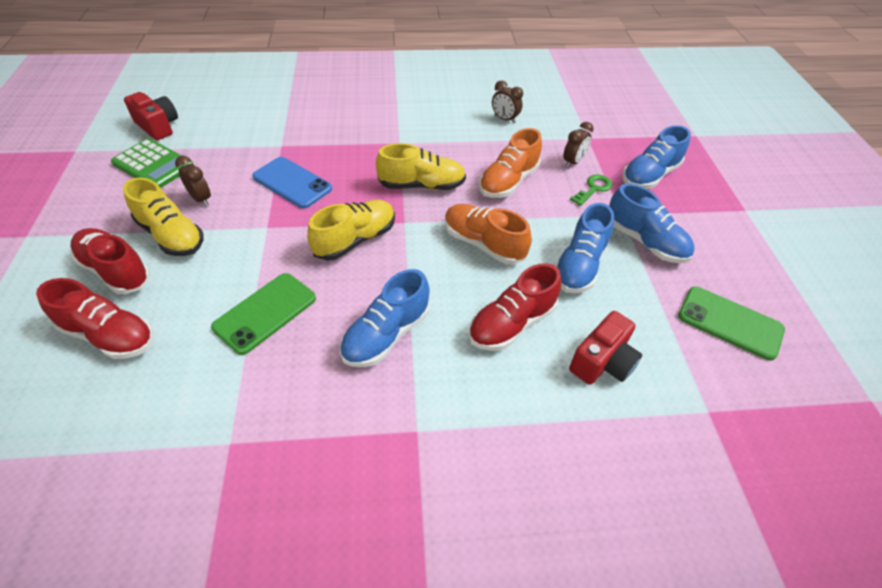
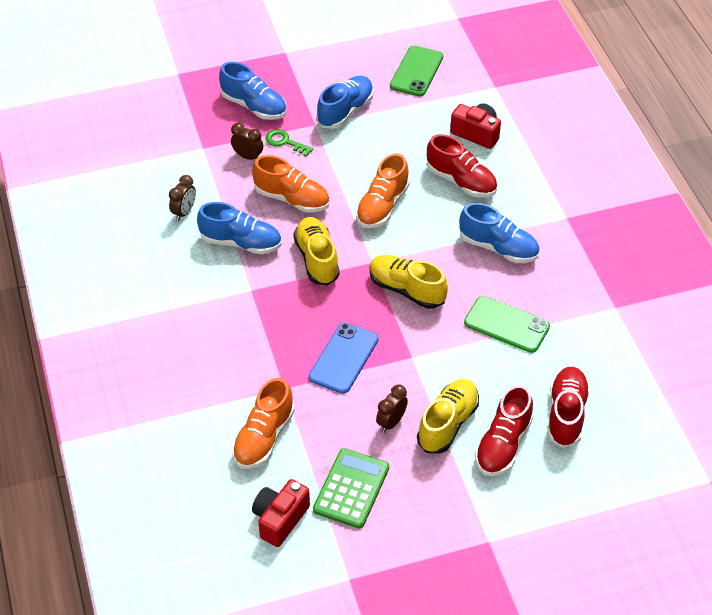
camera: 100 degrees left, 0 degrees up
(239, 129) = (264, 437): none -> orange shoe
(579, 266) = (387, 148): blue shoe -> blue shoe (241, 242)

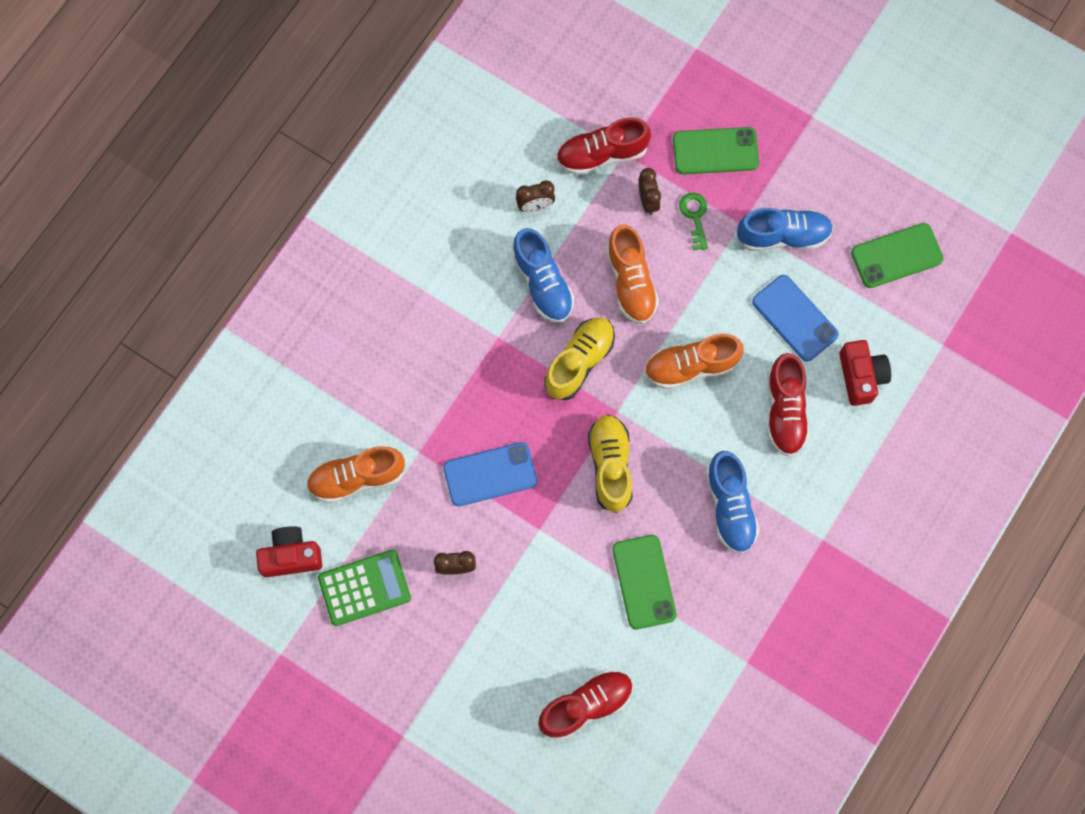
camera: 50 degrees right, 25 degrees up
(254, 106) = (715, 151): blue shoe -> green phone
(405, 139) = (795, 318): none -> blue phone
(447, 424) = (493, 614): yellow shoe -> none
(503, 444) = (509, 676): red shoe -> red shoe (602, 154)

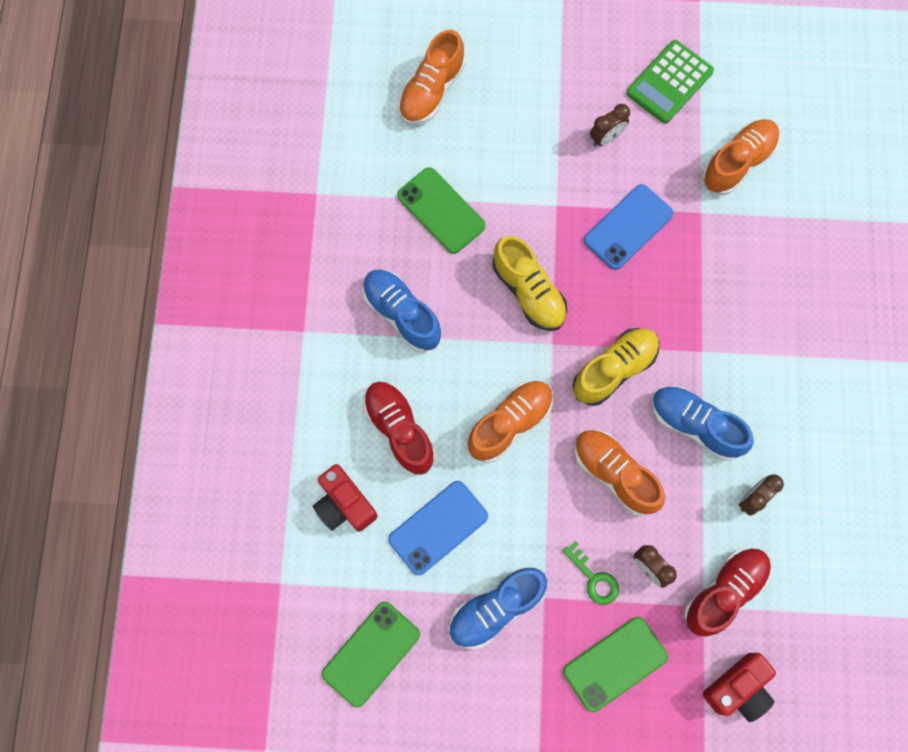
camera: 150 degrees right, 0 degrees up
(291, 556) = (745, 74): red camera -> red camera (738, 688)
(579, 362) = (614, 369): yellow shoe -> yellow shoe turned 135 degrees counterclockwise
(586, 705) = (432, 91): red shoe -> orange shoe
(795, 318) = (438, 528): blue phone -> blue phone turned 60 degrees counterclockwise

